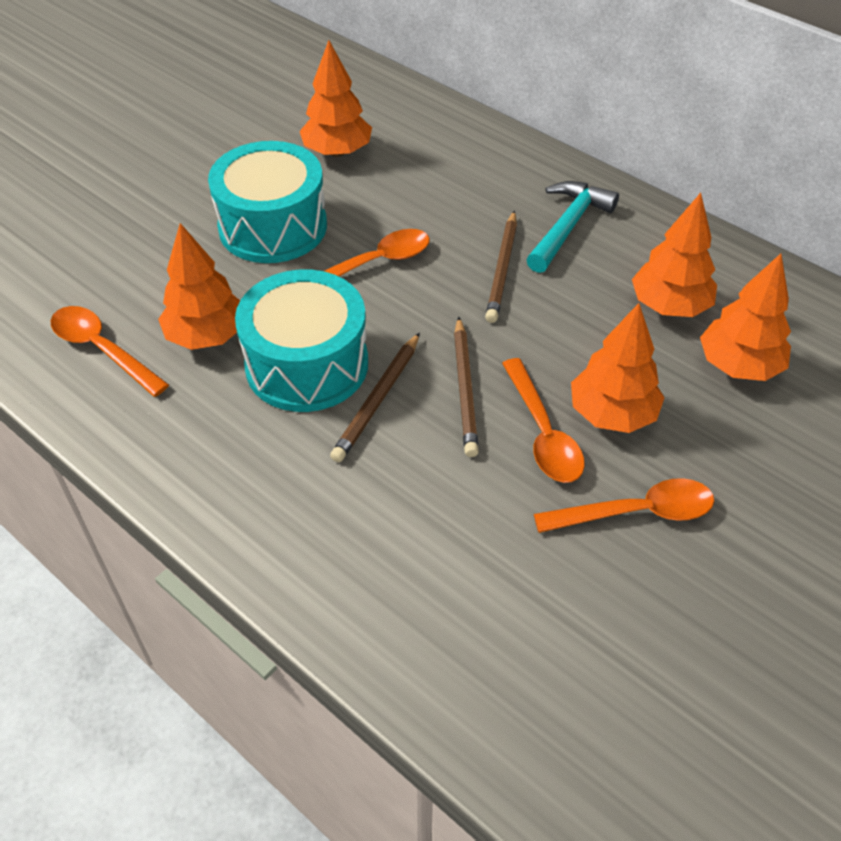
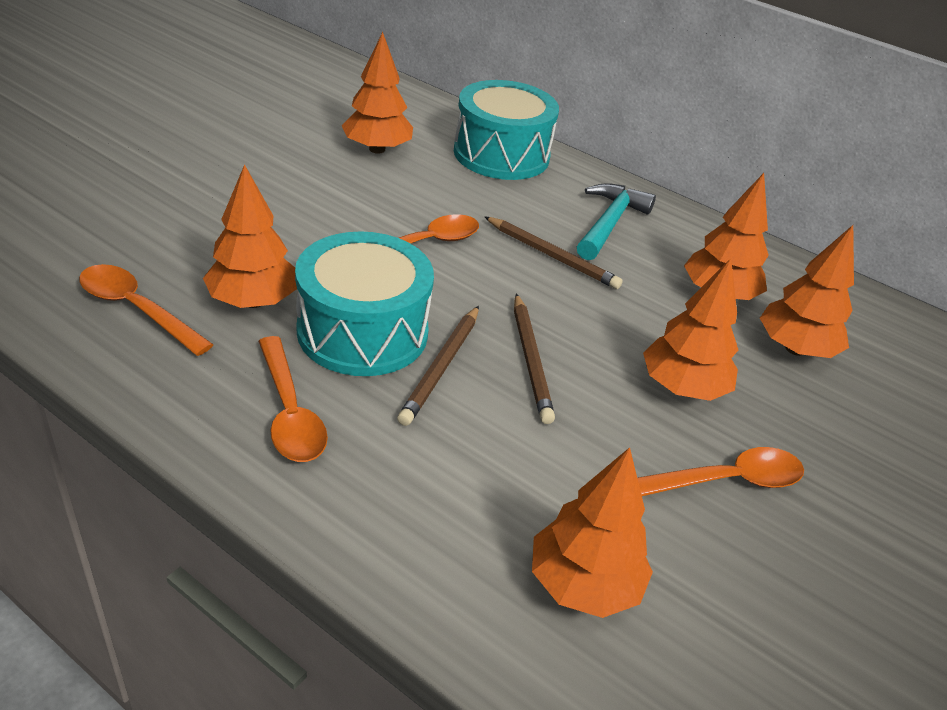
camera: 10 degrees left, 10 degrees down
(273, 226) = (317, 207): turquoise drum -> turquoise drum (501, 154)
(483, 615) = (583, 584): none -> orange tree
(502, 269) = (552, 256): brown pencil -> brown pencil turned 60 degrees counterclockwise
(543, 433) = (616, 403): orange spoon -> orange spoon (290, 412)

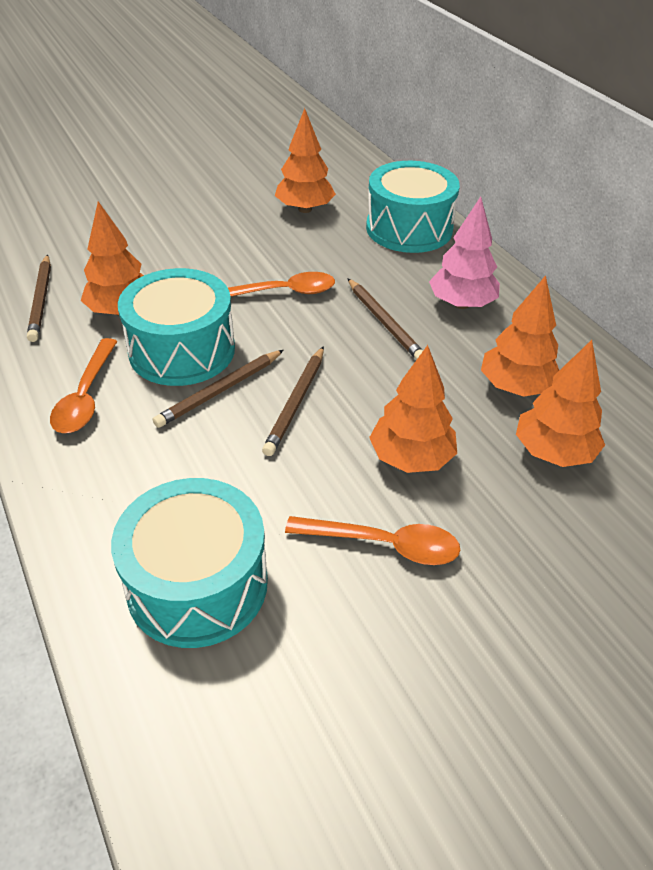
camera: 30 degrees right, 5 degrees up
(136, 309) = (41, 300): orange spoon -> brown pencil
(583, 584) = (197, 584): orange tree -> turquoise drum
(609, 223) = (461, 304): turquoise hammer -> pink tree

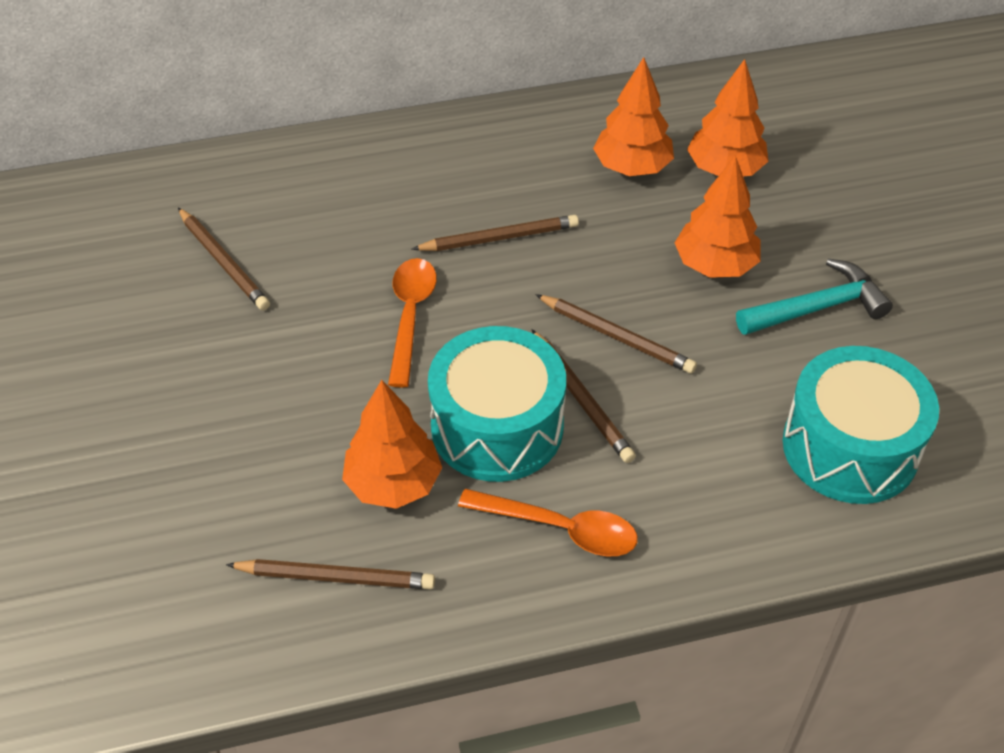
camera: 75 degrees left, 5 degrees up
(304, 209) = (223, 262): orange tree -> brown pencil
(384, 544) = (818, 308): orange spoon -> turquoise hammer
(409, 229) = (317, 174): turquoise drum -> none
(461, 304) = (486, 169): pink tree -> none

